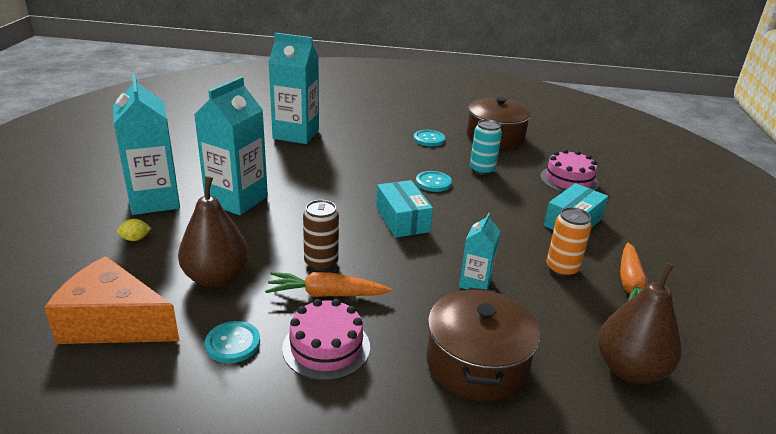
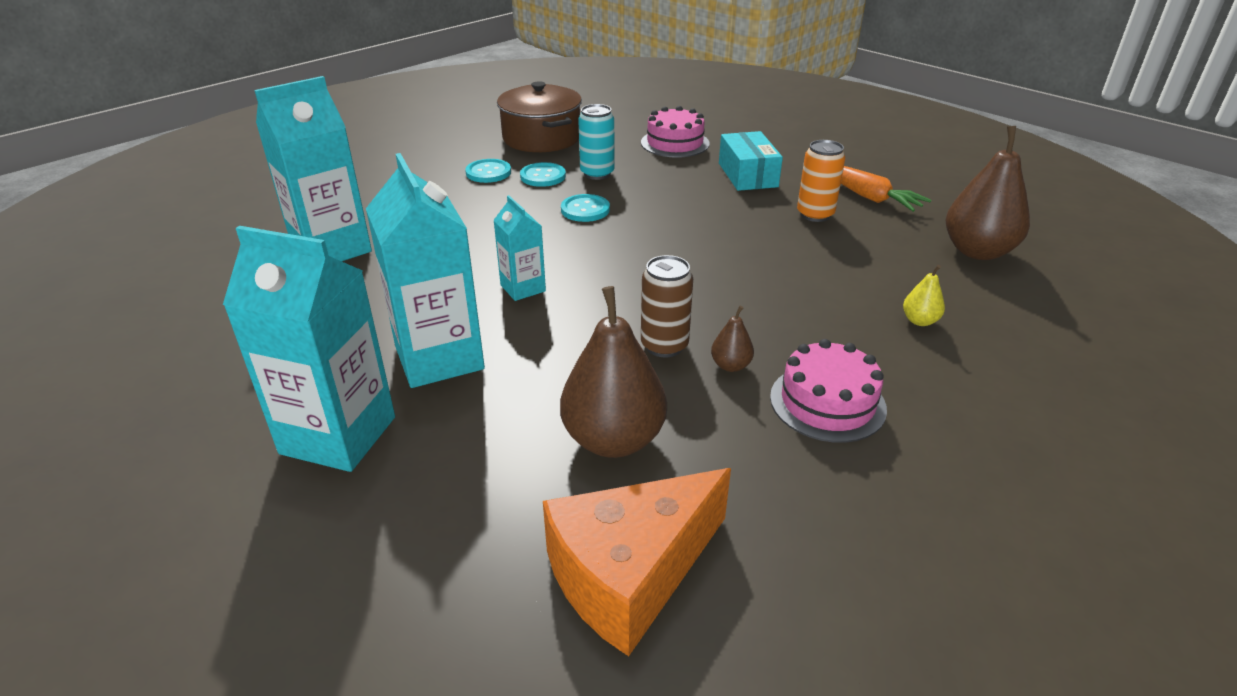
camera: 50 degrees left, 5 degrees up
(135, 239) = (427, 488): yellow lemon -> none
(233, 343) = (766, 472): turquoise button -> turquoise button (543, 176)
(326, 294) = (730, 366): orange carrot -> brown pear
(402, 219) = (636, 258): turquoise box -> none
(475, 283) = (796, 267): turquoise carton -> turquoise carton (523, 288)
(476, 363) = (919, 321): brown pot -> yellow pear

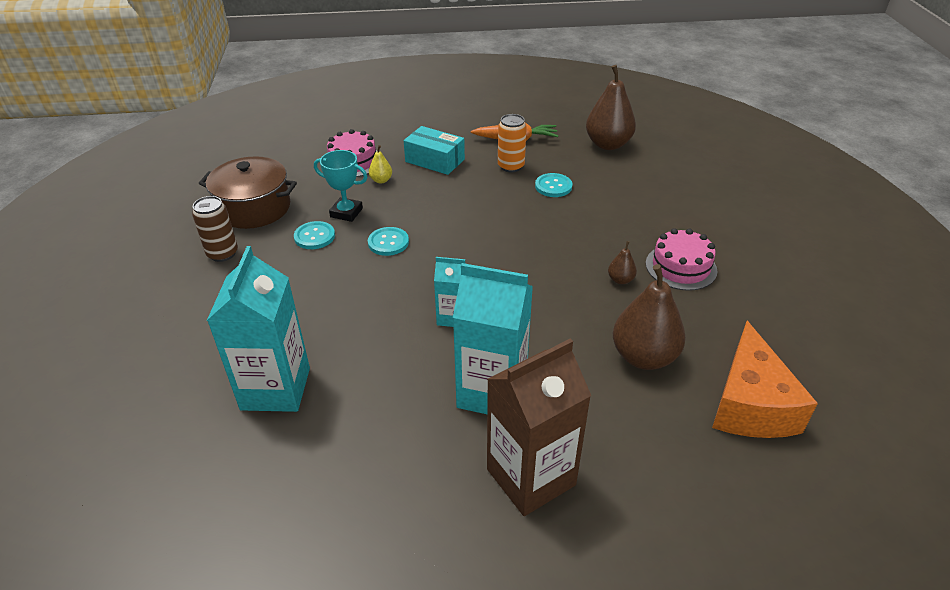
camera: 50 degrees left, 5 degrees up
(338, 435) = (531, 477): turquoise carton -> brown carton
(488, 172) = (270, 257): turquoise button -> turquoise button (553, 186)
(597, 173) = (346, 212): turquoise can -> turquoise trophy
(664, 345) = (578, 293): brown can -> brown can (222, 254)
(919, 321) = (645, 199): yellow pear -> yellow pear (381, 180)

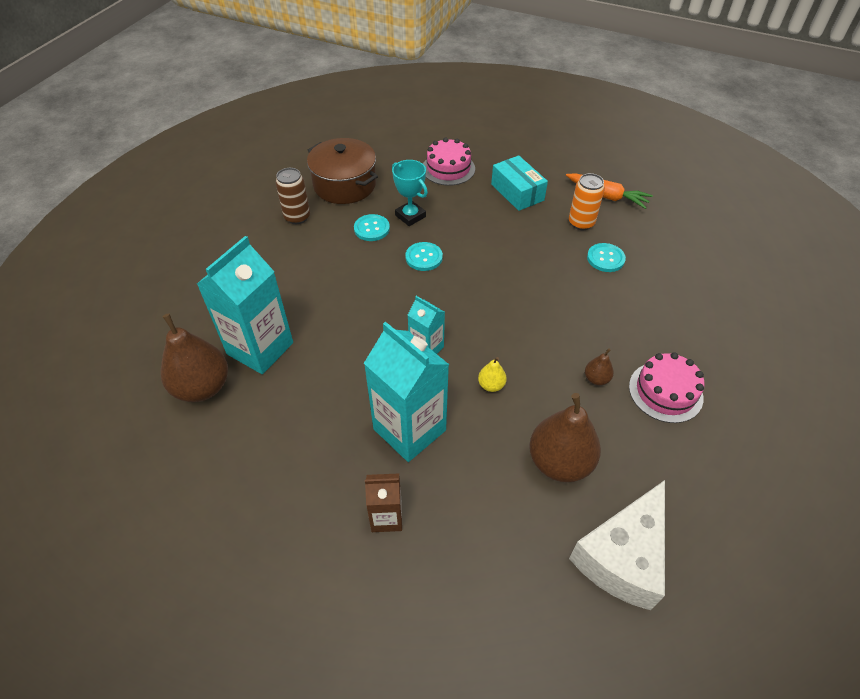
camera: 30 degrees right, 10 degrees up
(381, 180) = (458, 195): yellow pear -> yellow pear (491, 385)
(531, 477) = (386, 517): brown carton -> brown carton, size x0.53
(608, 144) = (694, 233): brown pear -> brown pear (202, 387)
(750, 404) = (622, 556): orange cheese -> white cheese

